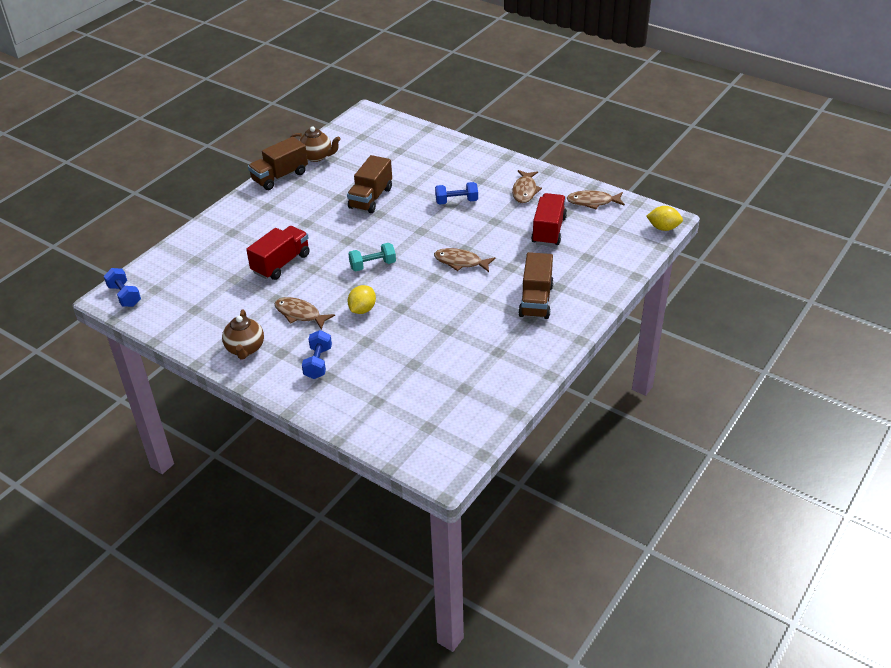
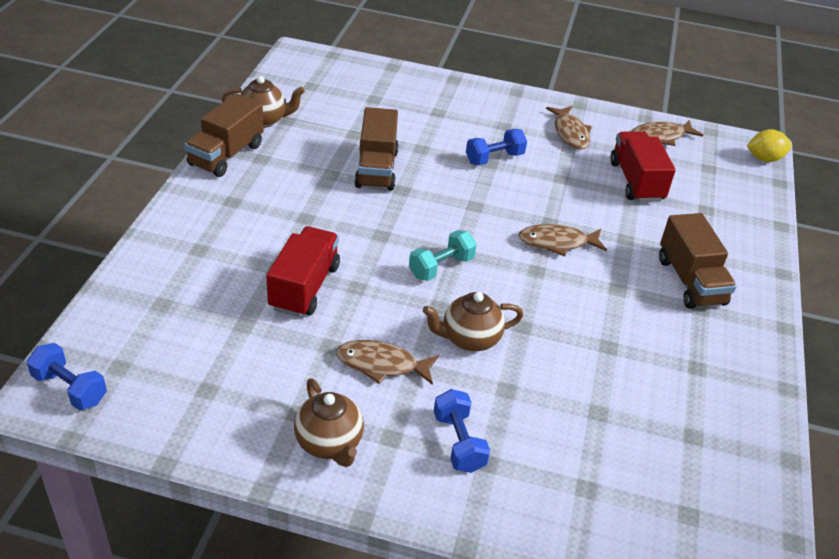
camera: 25 degrees left, 0 degrees up
(362, 309) = (469, 339): yellow lemon -> brown teapot

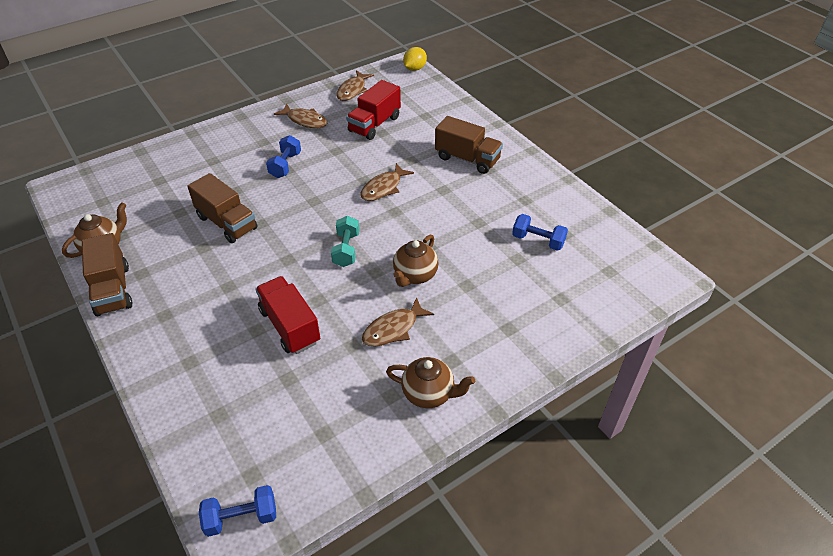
camera: 45 degrees left, 5 degrees up
(459, 442) = (483, 331): blue dumbbell -> blue dumbbell (538, 241)
(636, 181) = (374, 124): red truck -> red truck turned 90 degrees counterclockwise

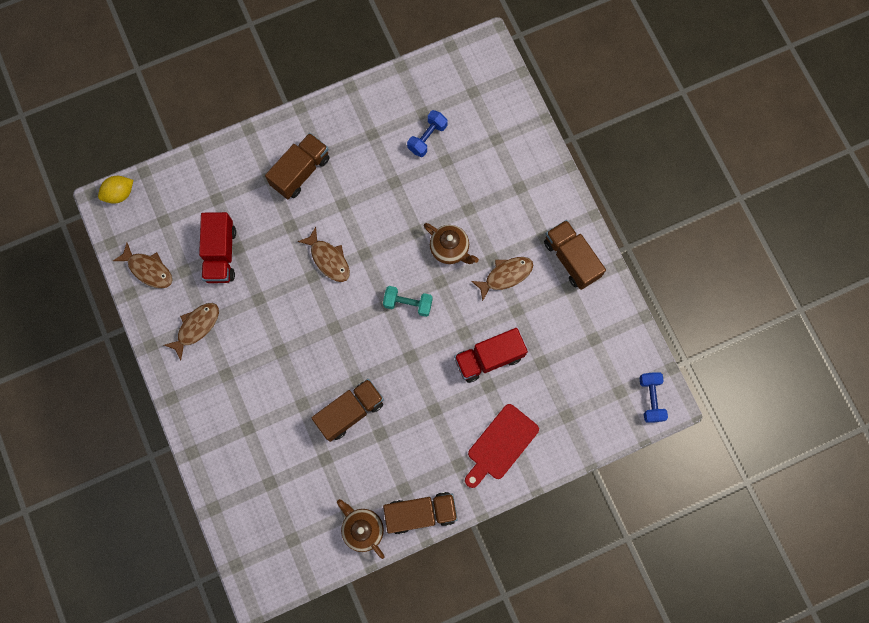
camera: 80 degrees left, 30 degrees up
(184, 350) = (500, 445): none -> red cutting board
(285, 165) = (272, 352): blue dumbbell -> none
(374, 124) = (221, 254): red truck -> red truck turned 45 degrees clockwise
(393, 329) = (505, 275): brown fish -> brown fish turned 90 degrees counterclockwise
(414, 69) = (119, 194): yellow lemon -> yellow lemon turned 75 degrees counterclockwise
(429, 393) = (571, 259): brown teapot -> brown truck

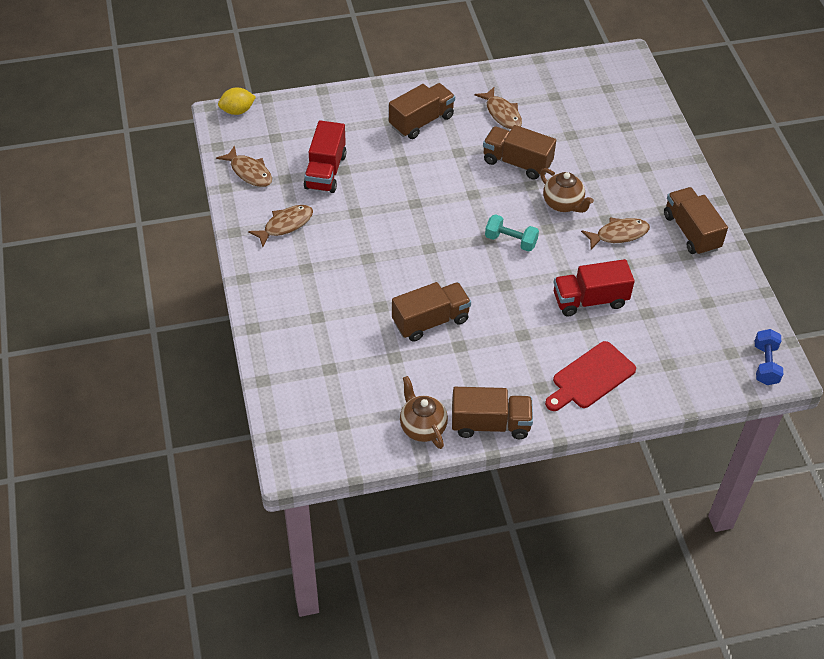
camera: 10 degrees right, 25 degrees down
(328, 259) = (435, 192): brown fish -> brown fish (502, 113)
(400, 206) = (517, 163): none -> brown truck
(427, 138) = (555, 115): blue dumbbell -> none

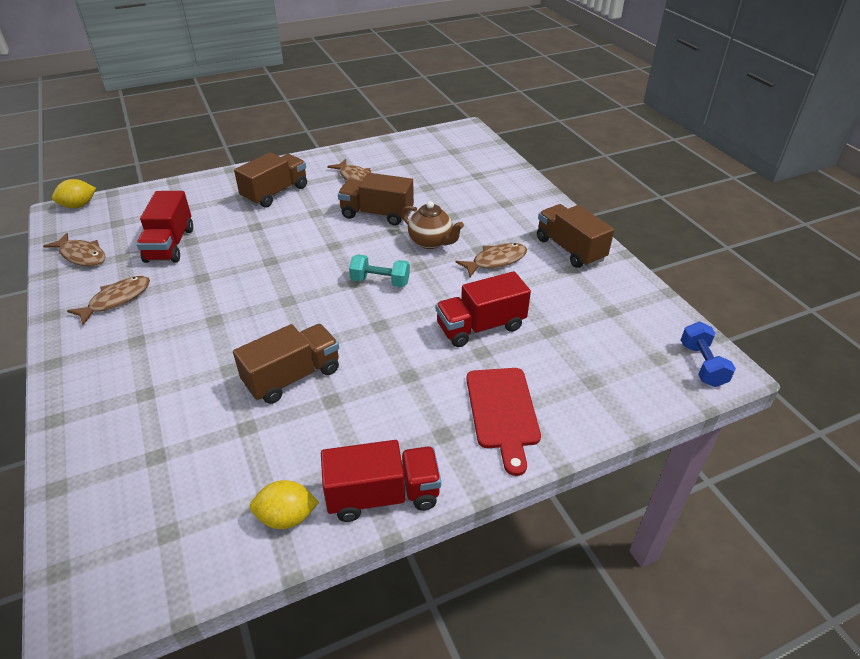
camera: 10 degrees left, 10 degrees down
(422, 427) = (287, 517): brown teapot -> yellow lemon
(490, 424) = (383, 495): brown truck -> red truck
(590, 377) = (502, 412): red cutting board -> red cutting board turned 45 degrees counterclockwise

